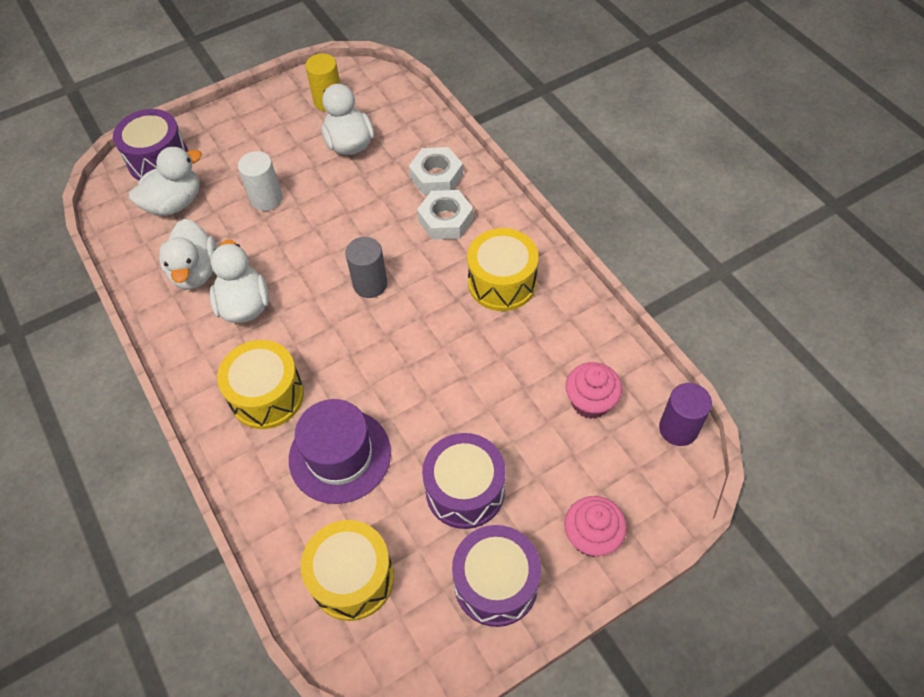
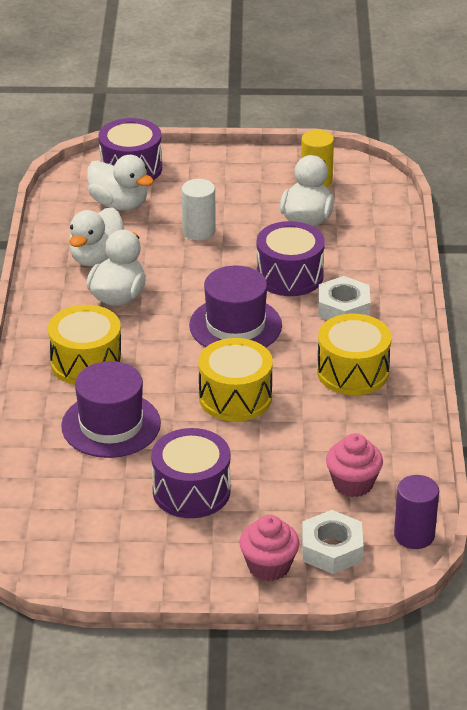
camera: 30 degrees right, 20 degrees down
(175, 203) = (119, 204): white duck -> white duck turned 45 degrees clockwise
(352, 578) = (55, 501): yellow drum -> yellow drum (235, 397)
(370, 284) = (235, 325): grey cylinder -> purple hat
(436, 176) = (364, 273): white nut -> white nut (332, 549)
(496, 583) = (163, 557): purple drum -> purple drum (289, 276)

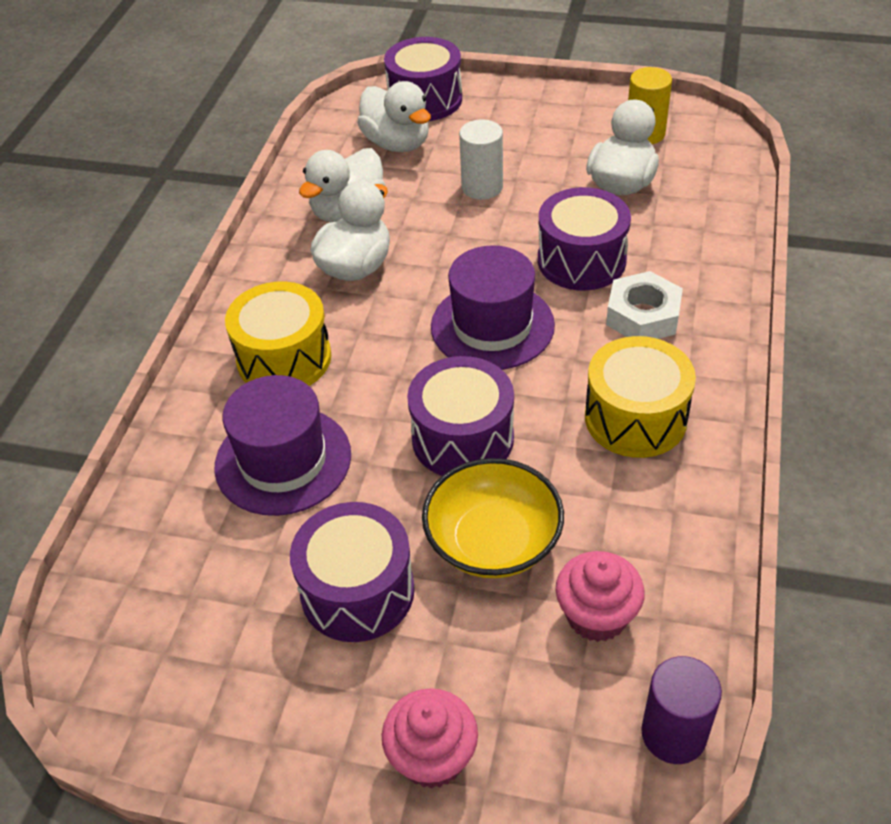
camera: 15 degrees right, 10 degrees up
(235, 397) = (462, 438): yellow drum -> purple drum
(274, 453) = (493, 541): none -> yellow bowl
(332, 549) = (538, 739): white nut -> none

